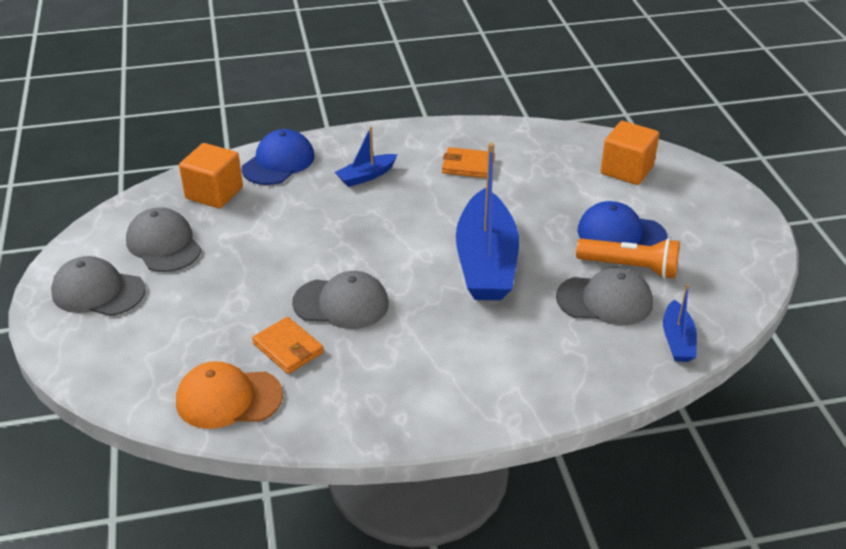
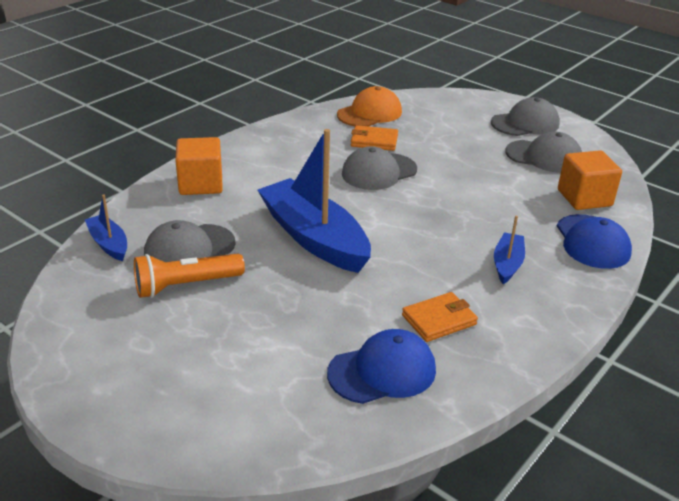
camera: 140 degrees right, 5 degrees down
(621, 234) = (218, 315): blue cap -> blue cap (382, 371)
(627, 170) = (270, 403): orange cube -> orange cube (201, 184)

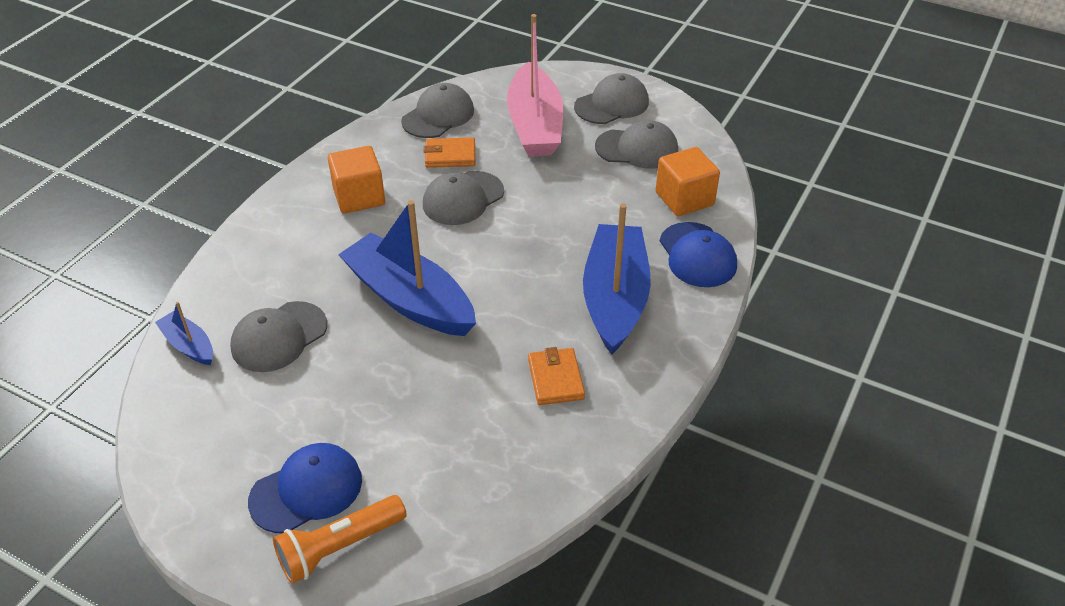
camera: 10 degrees left, 10 degrees up
(186, 285) = (287, 384): orange flashlight -> orange flashlight (339, 547)
(201, 184) = (270, 248): orange cube -> orange cube (359, 197)
(370, 113) = (438, 116): orange cap -> grey cap
(382, 371) = (509, 450): blue cap -> blue cap (306, 490)
(439, 320) = (555, 379): orange wallet -> orange wallet turned 60 degrees counterclockwise
(453, 129) = (535, 125): none -> pink boat
(507, 264) = (615, 298): blue boat -> blue boat, size x2.11

